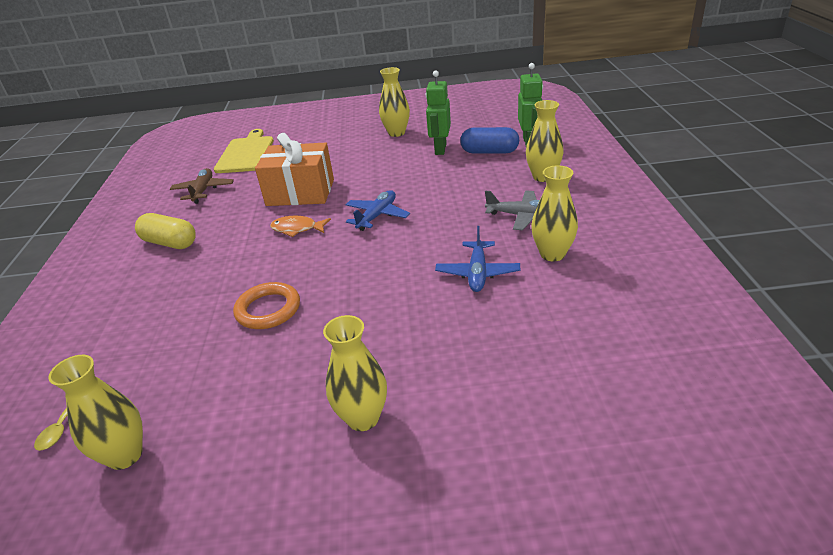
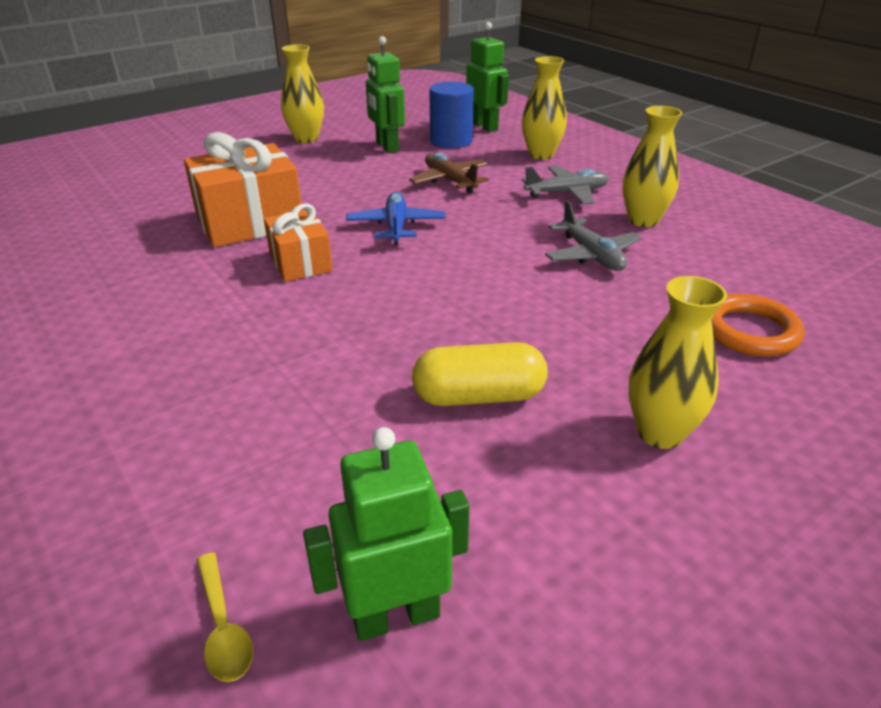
camera: 35 degrees left, 0 degrees up
(125, 455) = (396, 615): yellow vase -> green robot
(170, 243) = (101, 326): yellow capsule -> yellow capsule (479, 396)
(203, 191) = (76, 250): brown plane -> brown plane (450, 181)
(246, 153) = (94, 193): yellow cutting board -> none
(268, 309) = (380, 361): orange ring -> orange ring (749, 331)
(297, 229) = (300, 263): orange fish -> orange gift
(477, 273) = (591, 255): blue plane -> grey plane
(489, 152) = (451, 141): blue capsule -> blue cylinder

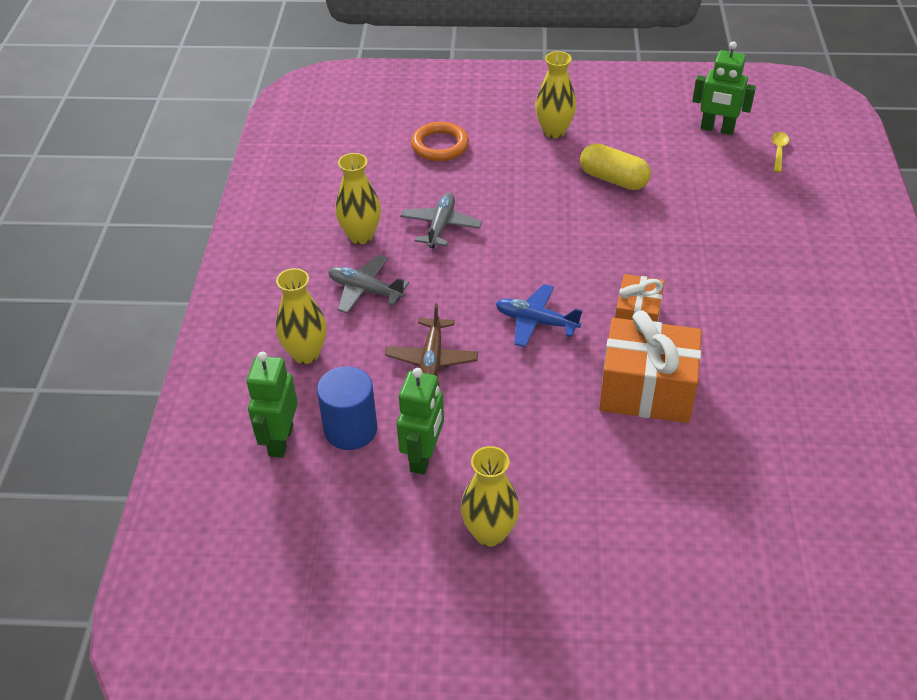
camera: 140 degrees left, 10 degrees up
(396, 226) = (536, 322): blue plane -> blue plane turned 75 degrees clockwise

